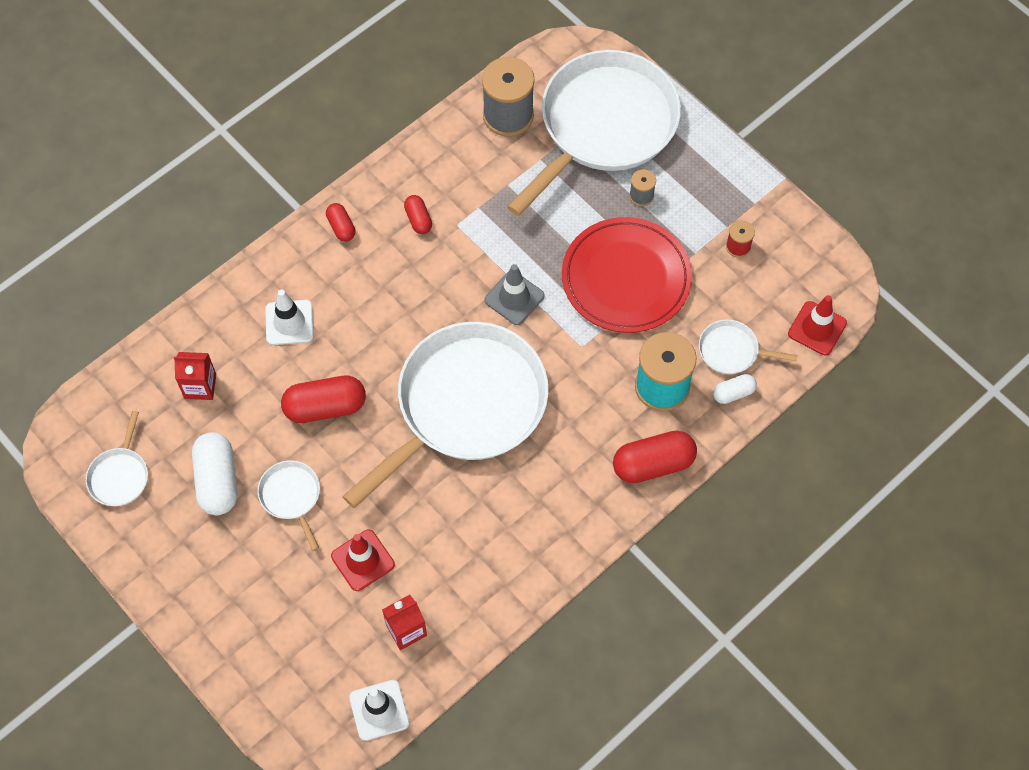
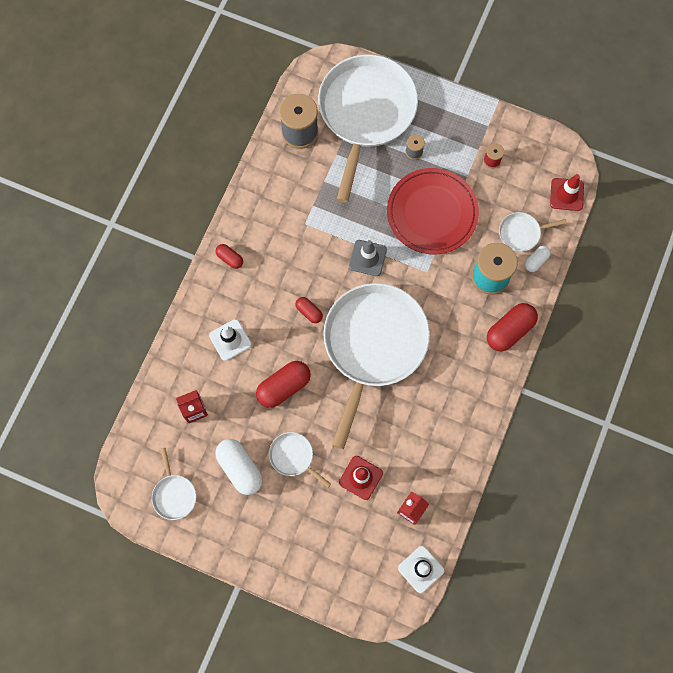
camera: 25 degrees left, 10 degrees up
(418, 219) = (278, 231): red capsule -> red capsule (309, 312)

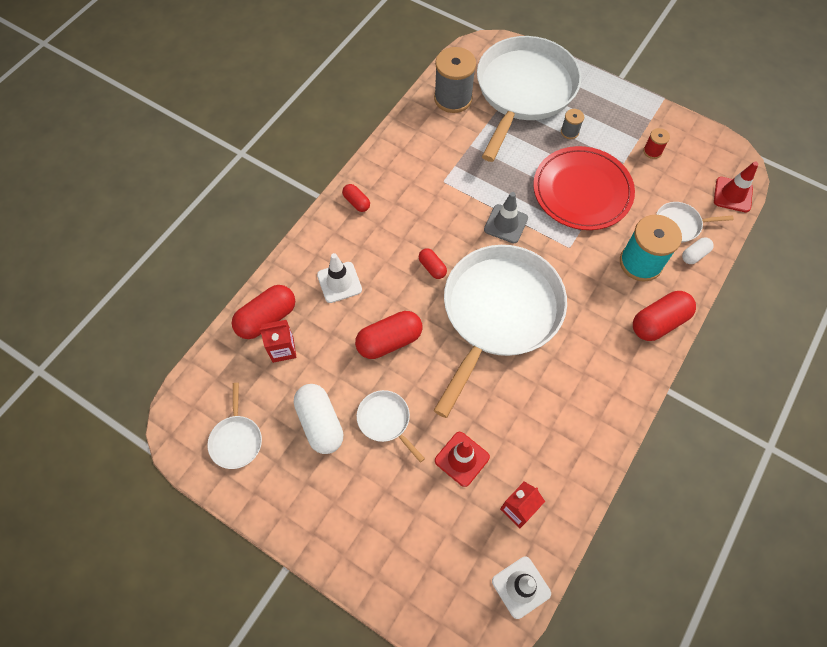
camera: 10 degrees right, 10 degrees down
(174, 384) = (267, 318): none -> red capsule

